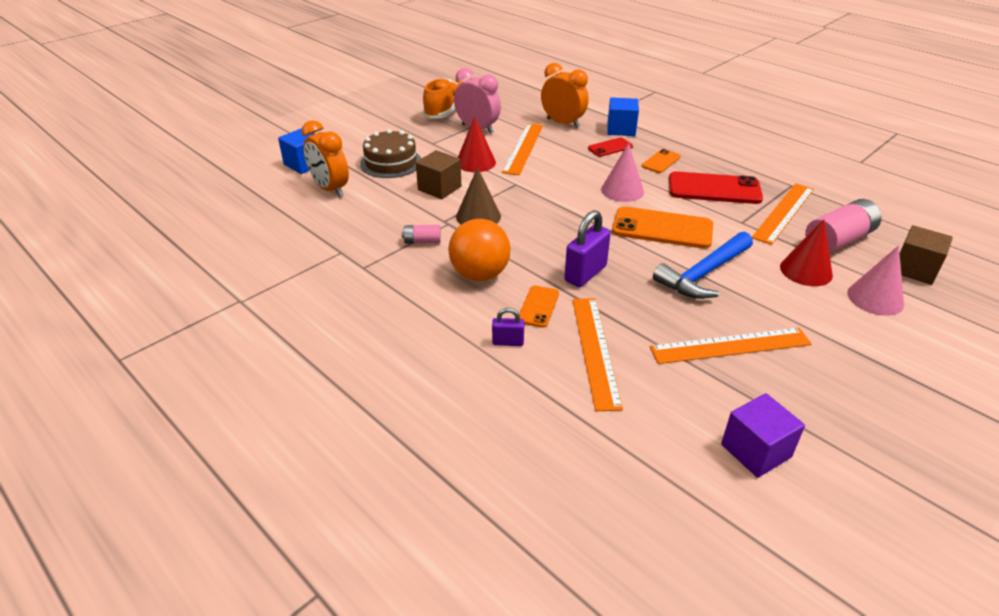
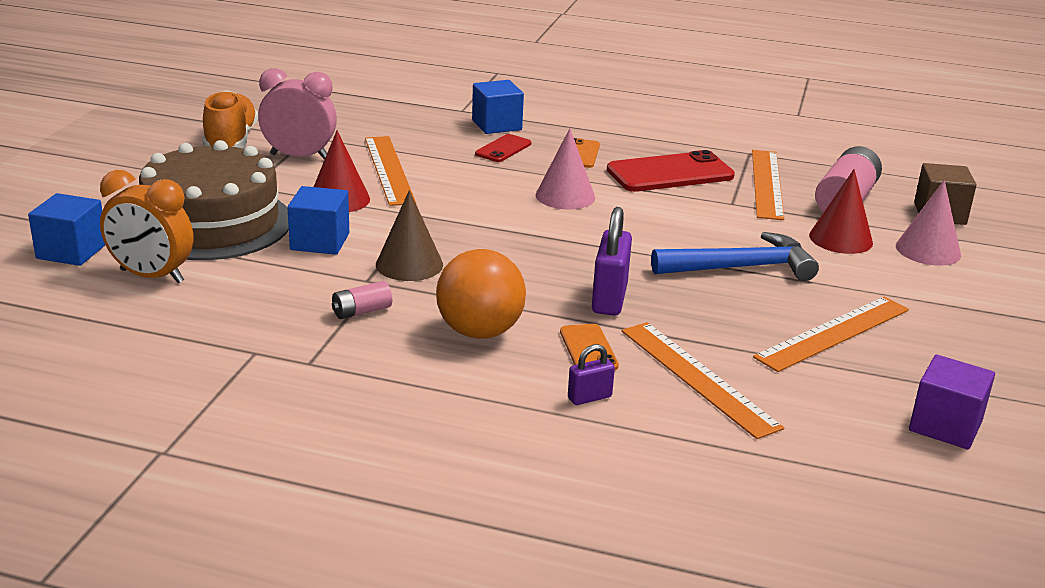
camera: 30 degrees left, 10 degrees down
(391, 162) = (212, 223): brown cake -> brown cake, size x1.60
(439, 188) = (320, 241): brown cube -> blue cube
(563, 123) = (413, 130): orange clock -> none
(662, 228) = (651, 229): orange phone -> none
(703, 274) = (741, 267): blue hammer -> blue hammer turned 120 degrees counterclockwise

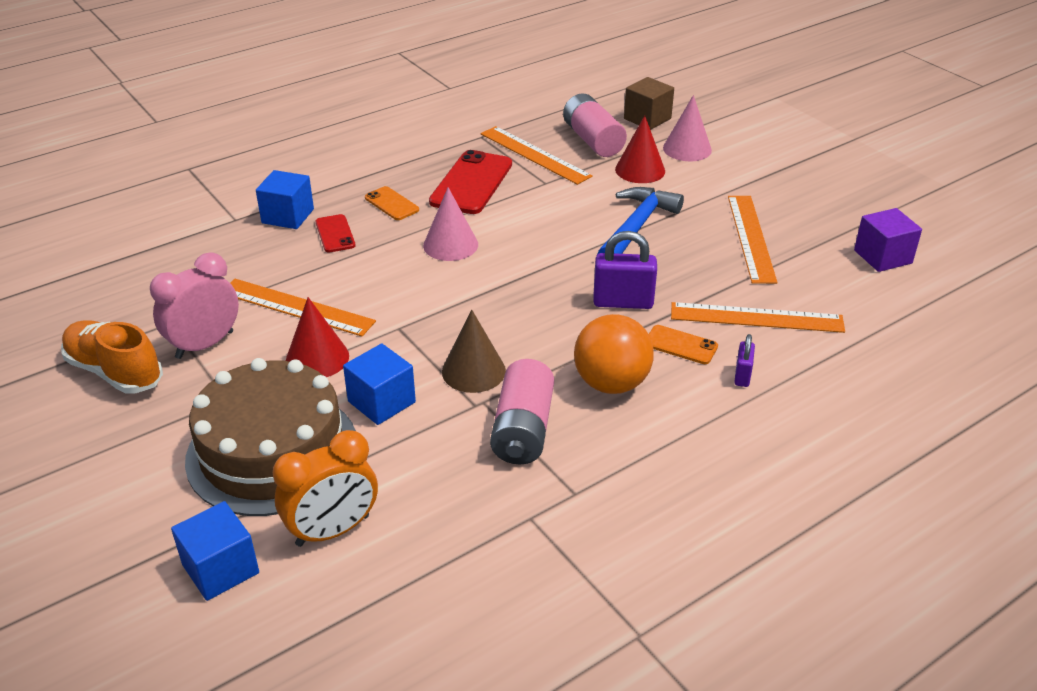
camera: 50 degrees left, 10 degrees up
(362, 311) = (523, 429): pink battery -> pink battery, size x1.98
(609, 299) = (623, 302): purple padlock -> purple padlock turned 45 degrees counterclockwise

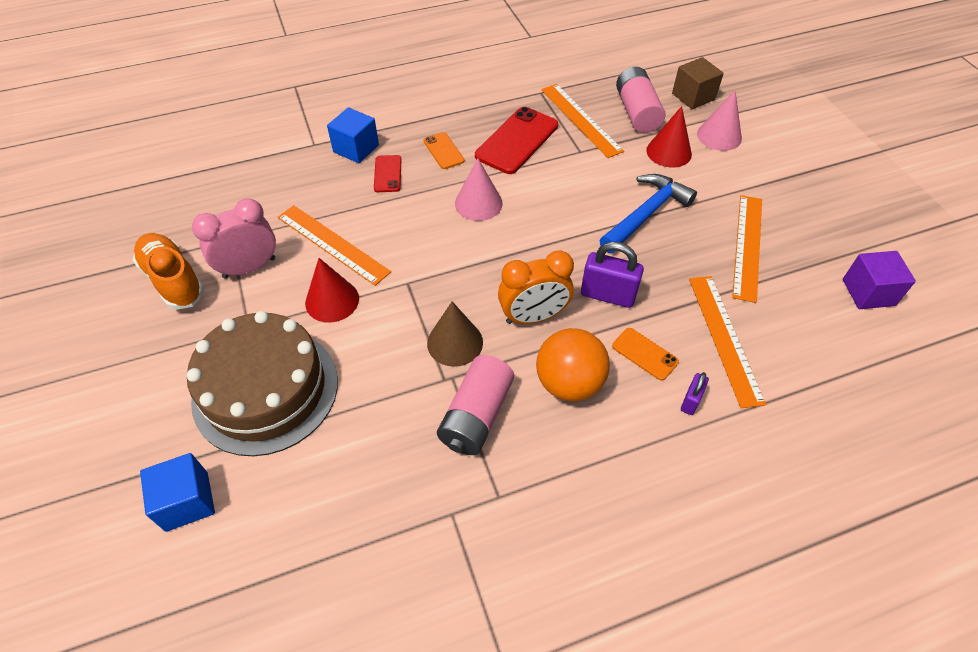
camera: 15 degrees right, 15 degrees up
(333, 531) = (286, 485): orange clock -> orange clock (533, 317)
(381, 402) = (368, 358): blue cube -> none
(756, 318) = (724, 338): orange ruler -> orange ruler turned 60 degrees clockwise

